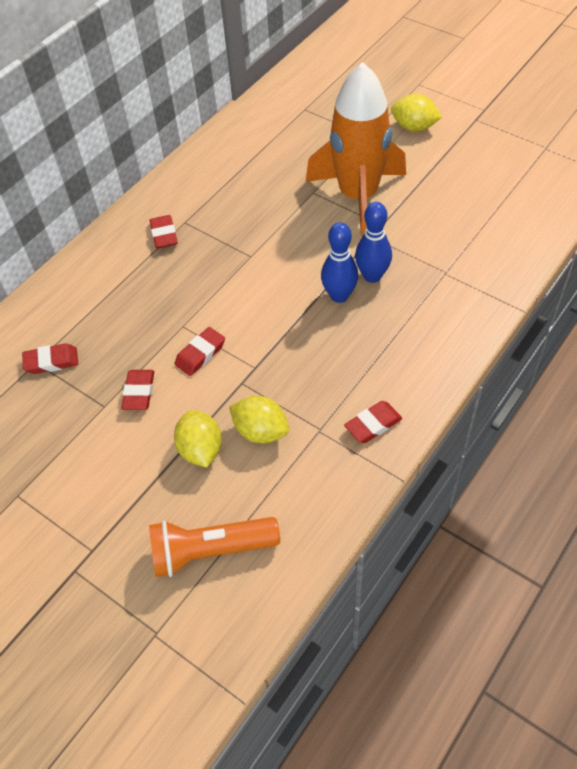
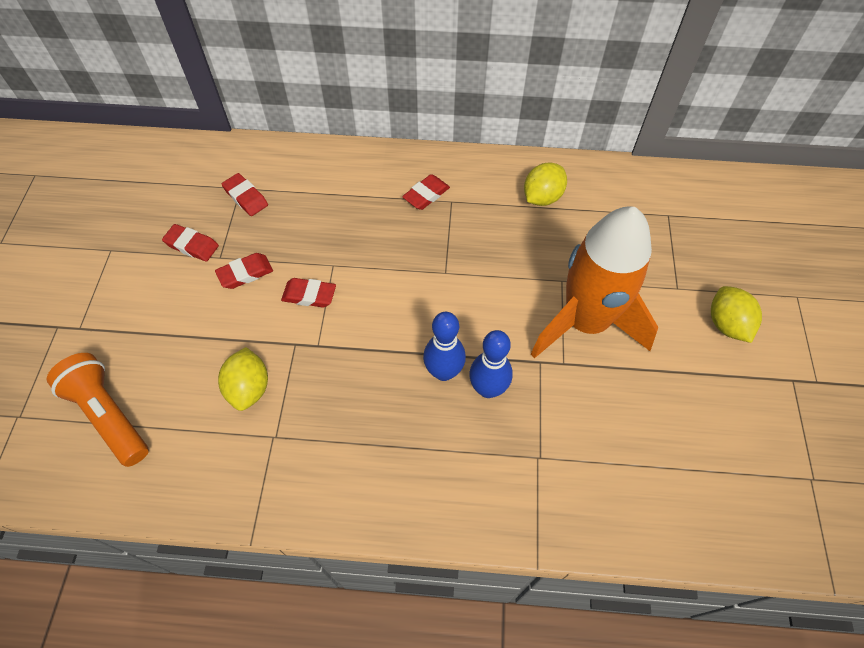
camera: 55 degrees right, 5 degrees up
(200, 449) = (208, 351): yellow lemon -> yellow lemon (542, 197)
(373, 424) = (303, 482): red eraser -> red eraser (192, 245)

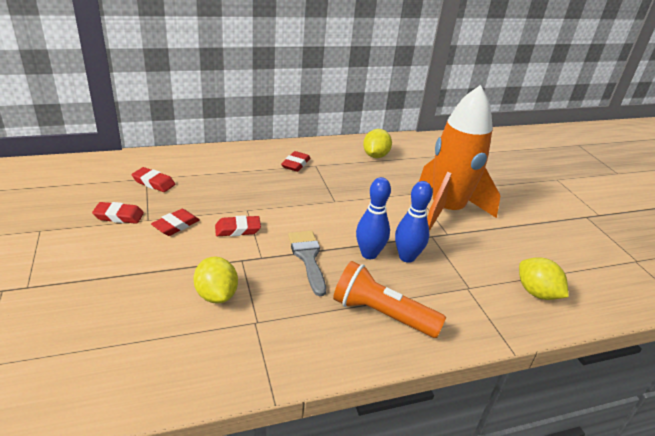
camera: 25 degrees left, 25 degrees down
(109, 415) = (85, 342): orange flashlight -> orange flashlight (381, 314)
(369, 359) = (307, 257): none -> grey brush
(726, 324) = (530, 197): yellow lemon -> yellow lemon (536, 293)

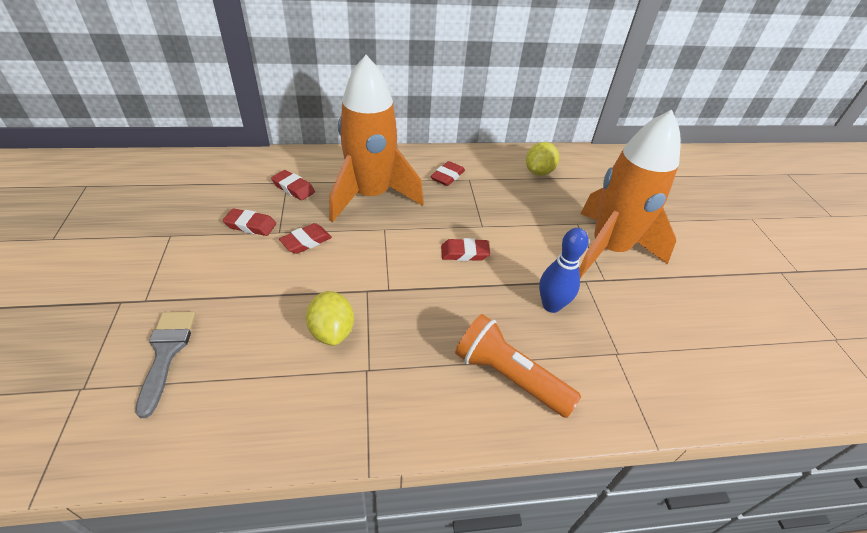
camera: 10 degrees right, 10 degrees up
(229, 184) = (371, 196): none -> orange rocket
(238, 229) = (370, 252): red eraser -> red eraser (464, 253)
(307, 257) = (439, 295): grey brush -> grey brush (166, 352)
(369, 254) = (508, 297): blue bowling pin -> none
(536, 293) = (699, 369): yellow lemon -> none

